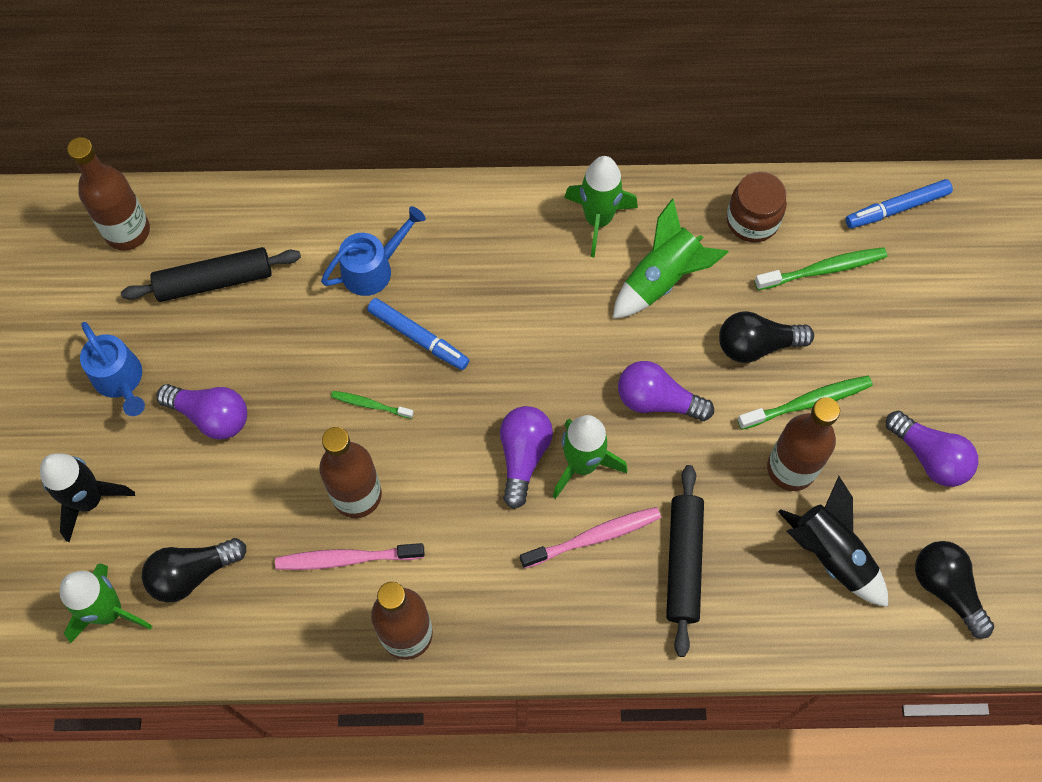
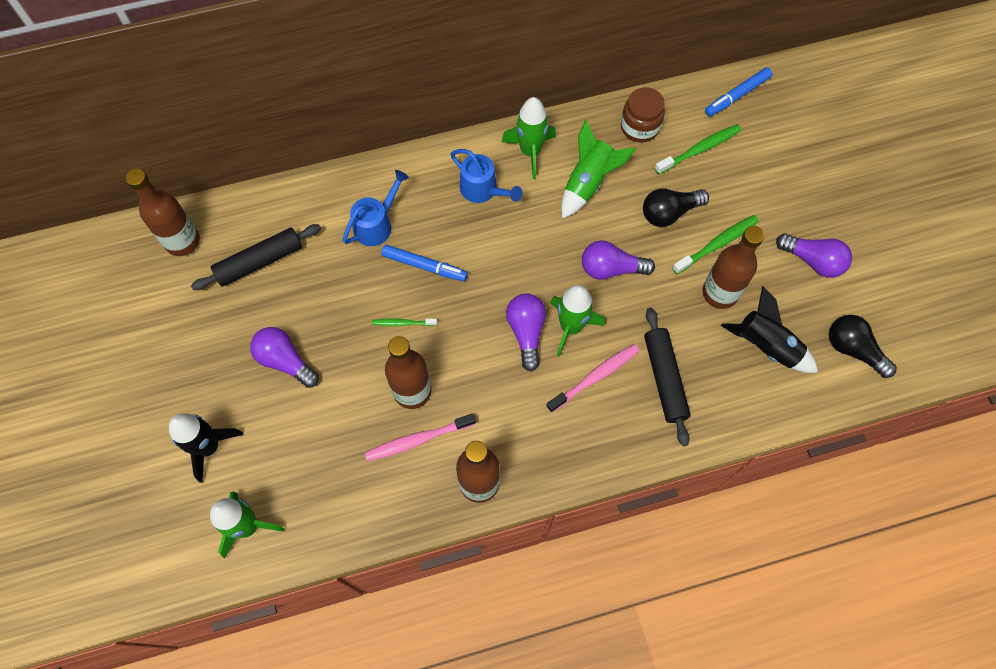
camera: 15 degrees left, 0 degrees up
(121, 381) = (208, 352): blue watering can -> blue watering can (483, 190)
(192, 573) = (304, 481): black light bulb -> none
(211, 416) = (285, 361): purple light bulb -> purple light bulb turned 150 degrees counterclockwise

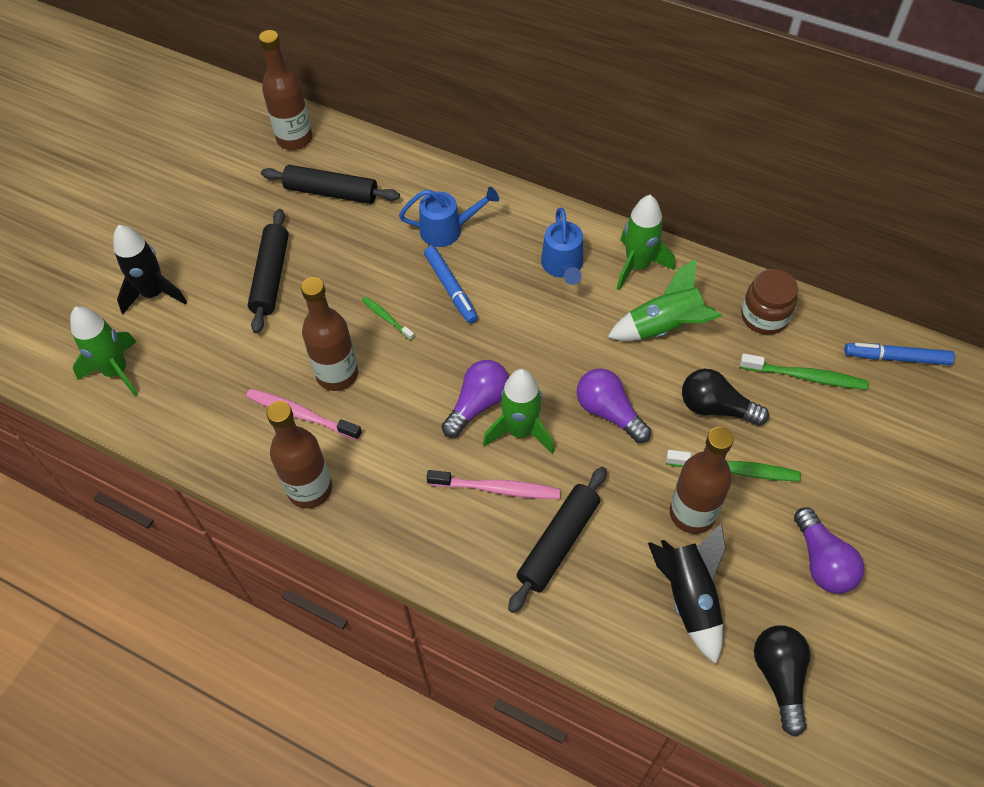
camera: 45 degrees right, 10 degrees down
(285, 361) = (271, 276): purple light bulb -> black rolling pin

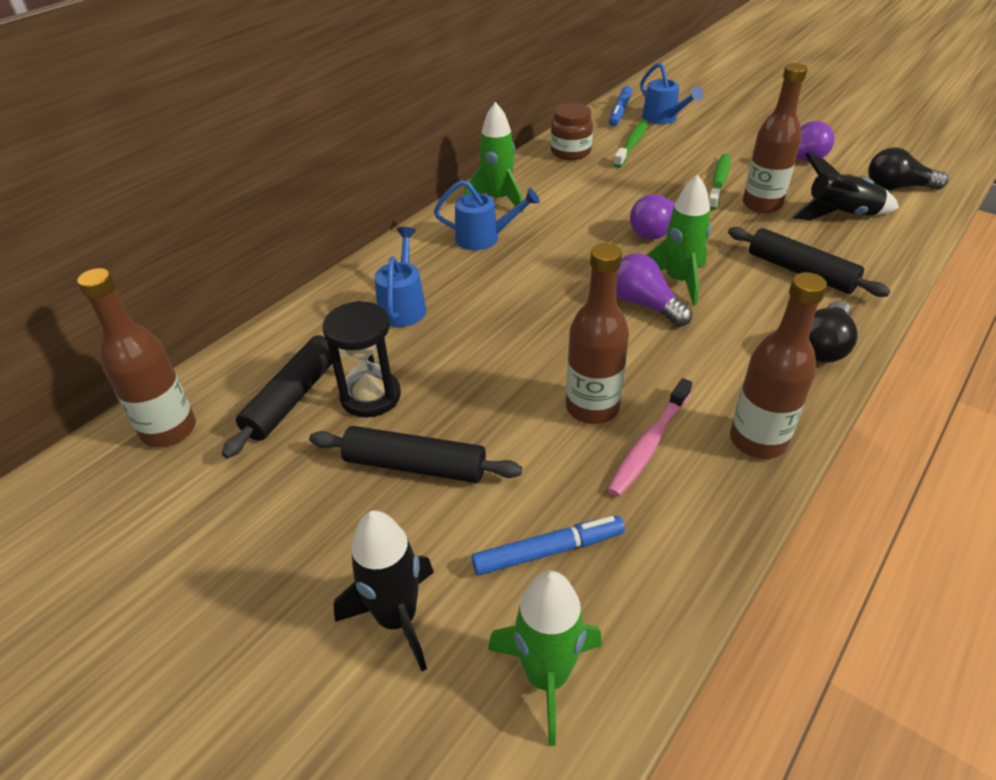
camera: 80 degrees left, 15 degrees down
(337, 235) = (370, 396): none -> black hourglass
(386, 318) = (516, 361): green toothbrush -> none
(451, 288) = (488, 310): blue marker -> blue marker (548, 551)
(497, 489) = (746, 301): pink toothbrush -> none
(664, 327) = (571, 195): green rocket -> none
(716, 408) = (658, 182): black light bulb -> black light bulb (824, 346)
(893, 408) = (663, 119): none -> blue watering can

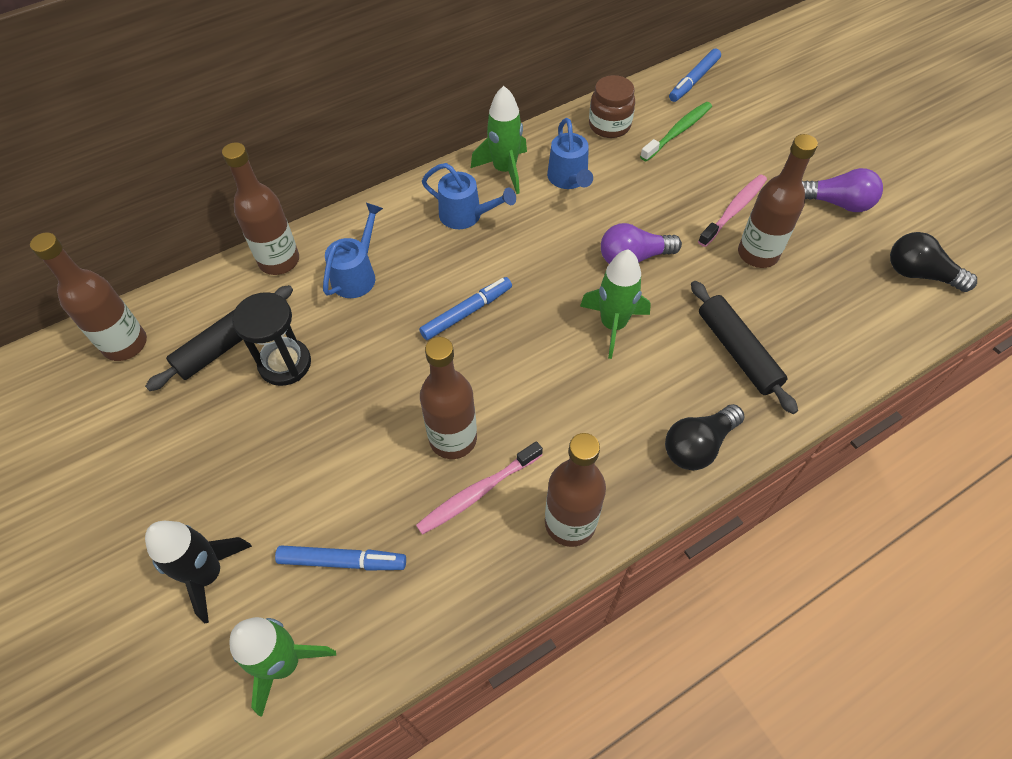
camera: 20 degrees right, 15 degrees up
(312, 315) = (279, 261): none -> brown bottle
(415, 466) = (285, 445): black rolling pin -> none
(535, 307) = (467, 312): none -> blue marker
(645, 304) = (565, 342): purple light bulb -> none
(663, 119) = (733, 103): blue watering can -> blue watering can (569, 179)
(719, 182) = (734, 210): green toothbrush -> pink toothbrush
(840, 215) = (830, 292): black rocket -> none

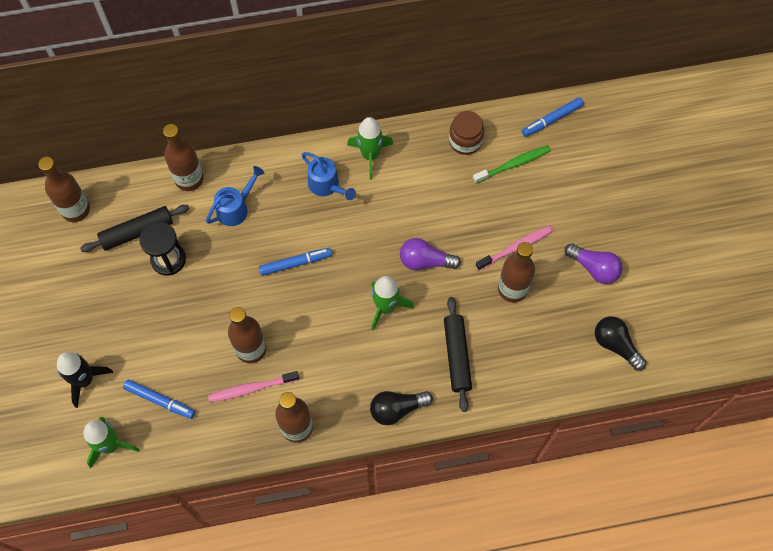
camera: 20 degrees right, 10 degrees up
(569, 179) = (412, 180): blue watering can -> none

